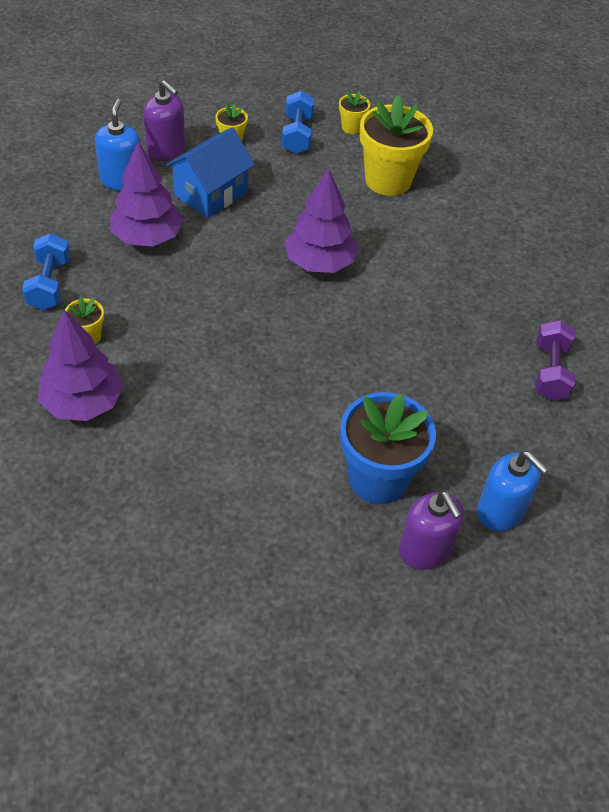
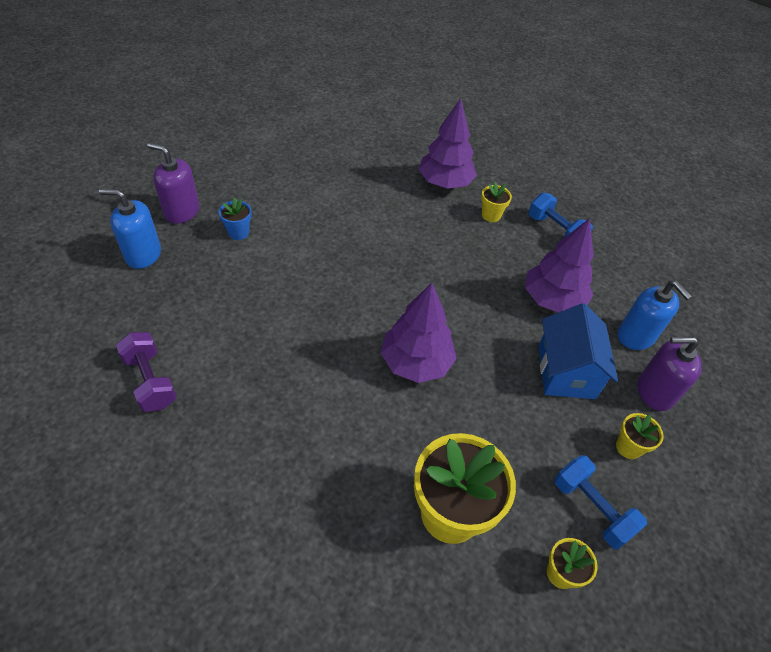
camera: 140 degrees right, 0 degrees up
(378, 478) = (238, 232): blue flower pot -> blue flower pot, size x0.46

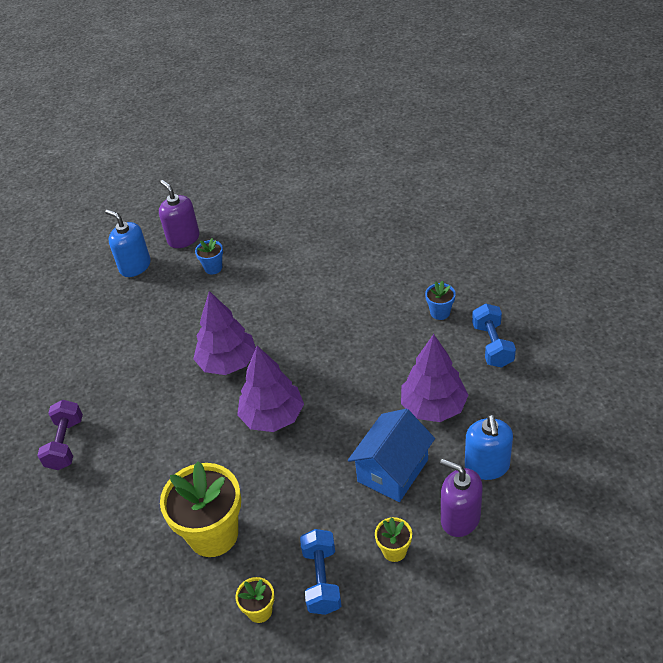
camera: 40 degrees right, 5 degrees down
(150, 381) = (82, 362): purple dumbbell -> purple dumbbell (65, 444)
(444, 183) = (420, 270): purple tree -> purple tree (227, 363)
(491, 215) = (440, 312): yellow flower pot -> blue flower pot

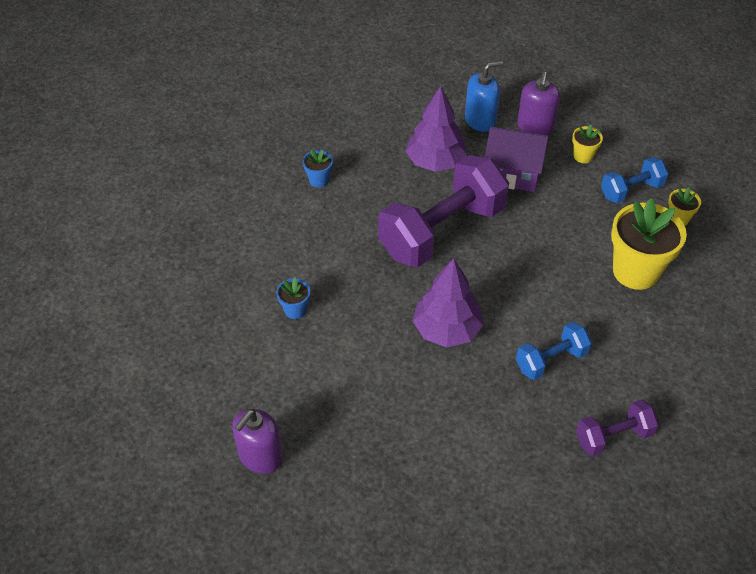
camera: 115 degrees left, 5 degrees up
(135, 266) = (328, 494): blue soap dispenser -> none
(213, 268) = (307, 399): blue flower pot -> blue flower pot (295, 310)
(272, 416) = (496, 270): purple tree -> none
(338, 388) = (442, 231): none -> purple dumbbell
(392, 470) = (512, 173): blue house -> purple house
(492, 345) = (349, 138): blue dumbbell -> blue dumbbell (551, 360)

